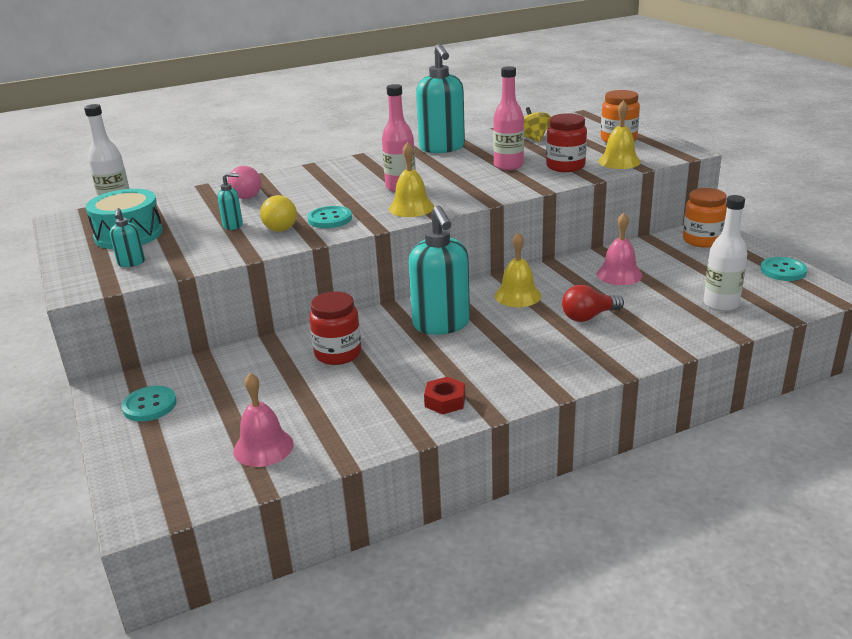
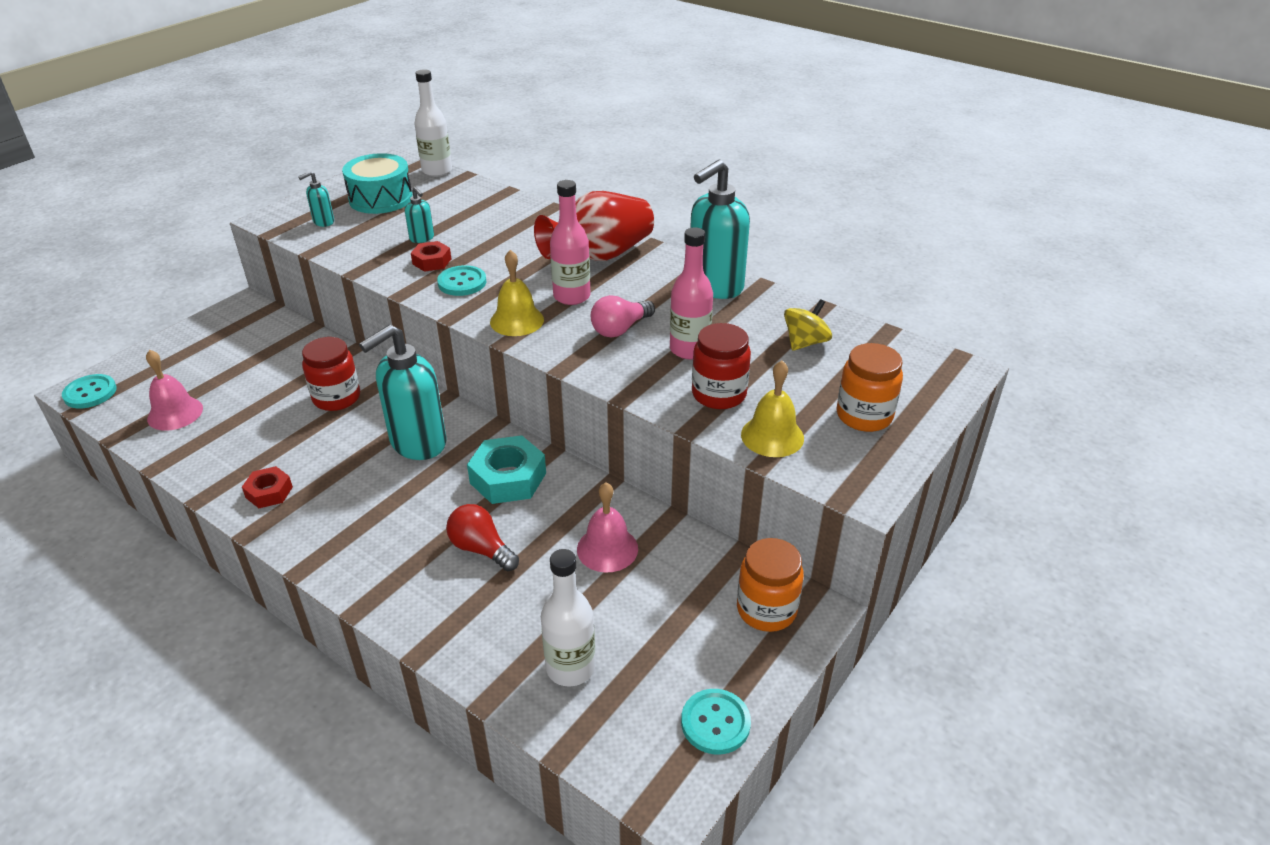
camera: 60 degrees right, 10 degrees up
(149, 405) = (226, 334): turquoise button -> turquoise button (90, 393)
(246, 194) = (500, 218): pink light bulb -> pink light bulb (620, 329)
(279, 226) = (432, 261): yellow light bulb -> red nut
(356, 171) = (600, 256): none -> red vase
(517, 295) = (508, 478): yellow bell -> turquoise nut

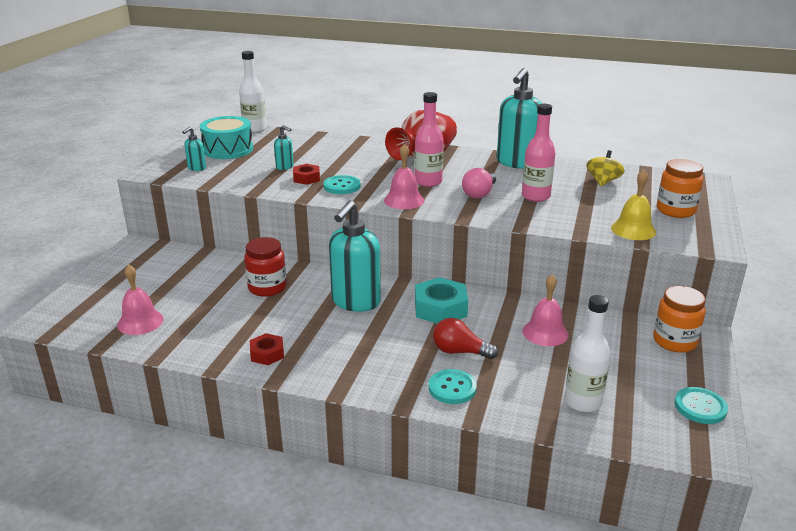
camera: 20 degrees left, 10 degrees down
(90, 393) = (50, 323): turquoise button -> turquoise button (452, 388)
(517, 320) = (404, 200): yellow bell -> pink bell
(719, 394) = (578, 215): red jar -> none

